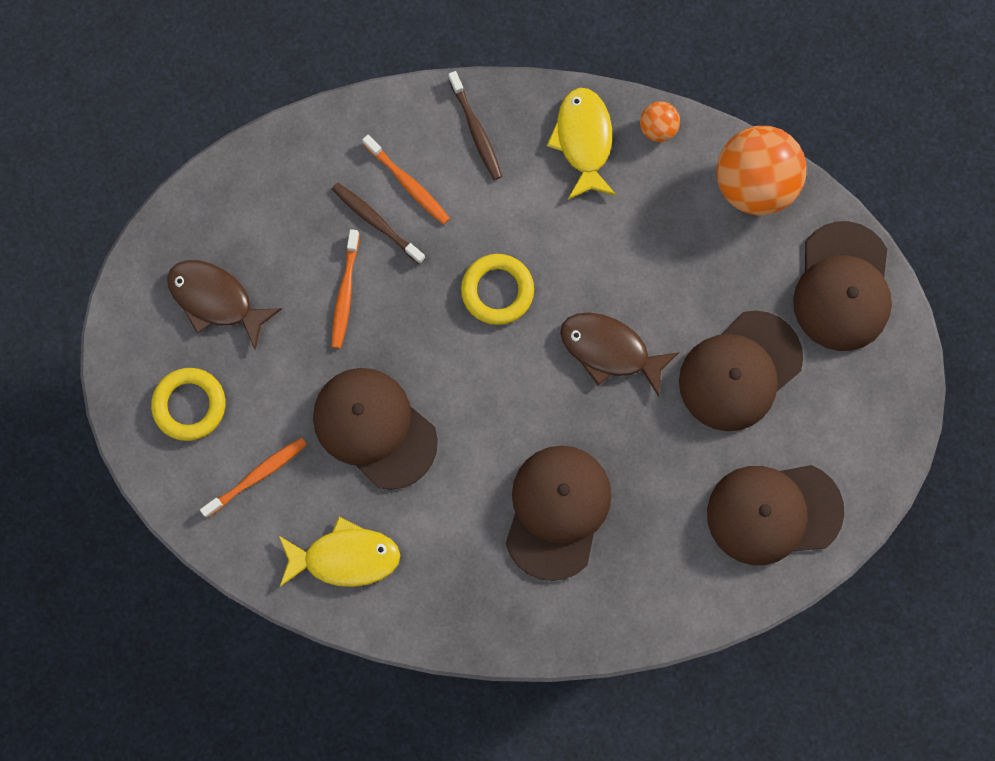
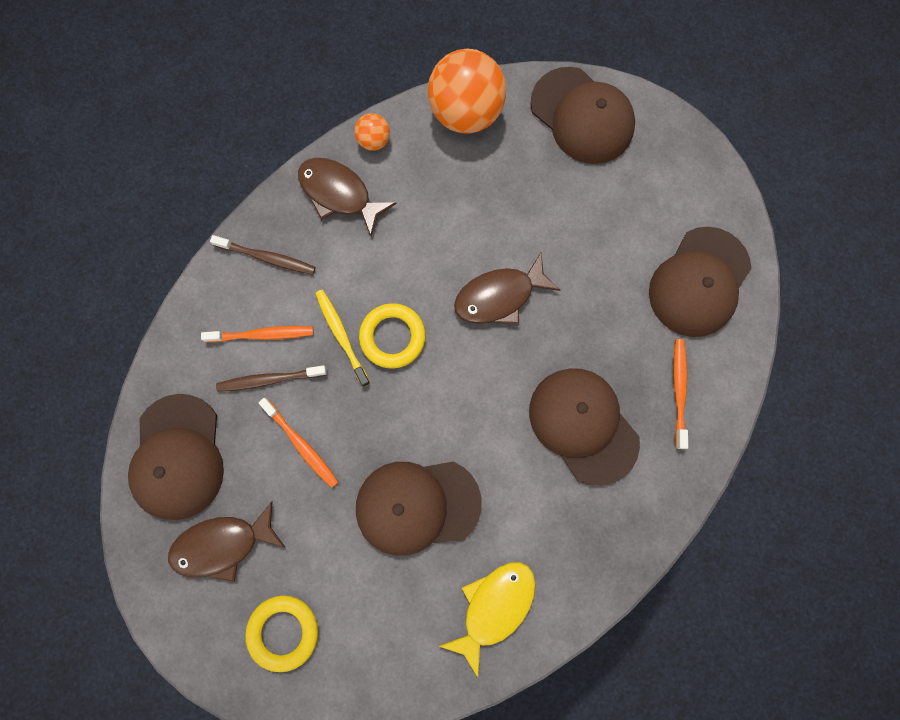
camera: 50 degrees left, 0 degrees up
(257, 476) = (380, 623): orange toothbrush -> orange toothbrush (679, 391)
(462, 248) = (341, 336): none -> yellow toothbrush
(583, 141) = (339, 194): yellow fish -> brown fish
(740, 371) = (584, 225): brown cap -> brown cap (178, 457)

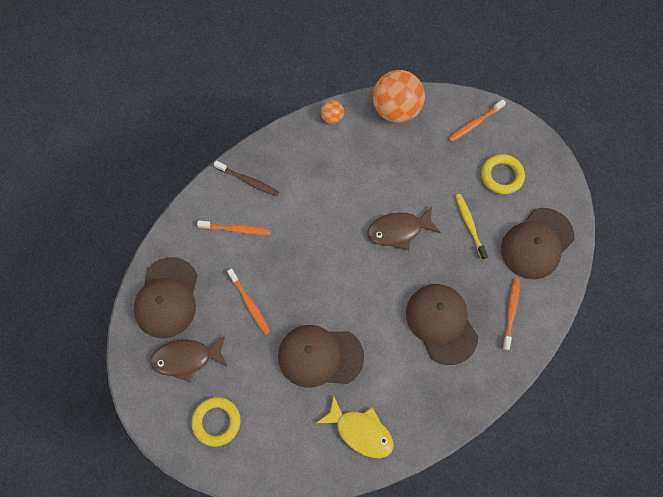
camera: 10 degrees right, 10 degrees down
(269, 379) = (236, 259): brown toothbrush -> none
(339, 194) = (303, 148): brown fish -> none
(341, 336) = (288, 239): yellow toothbrush -> yellow toothbrush (470, 225)
(392, 337) = (322, 245): yellow ring -> yellow ring (502, 176)
(494, 607) = (360, 431): yellow fish -> yellow fish turned 75 degrees clockwise
(582, 116) = (475, 123): brown cap -> orange toothbrush

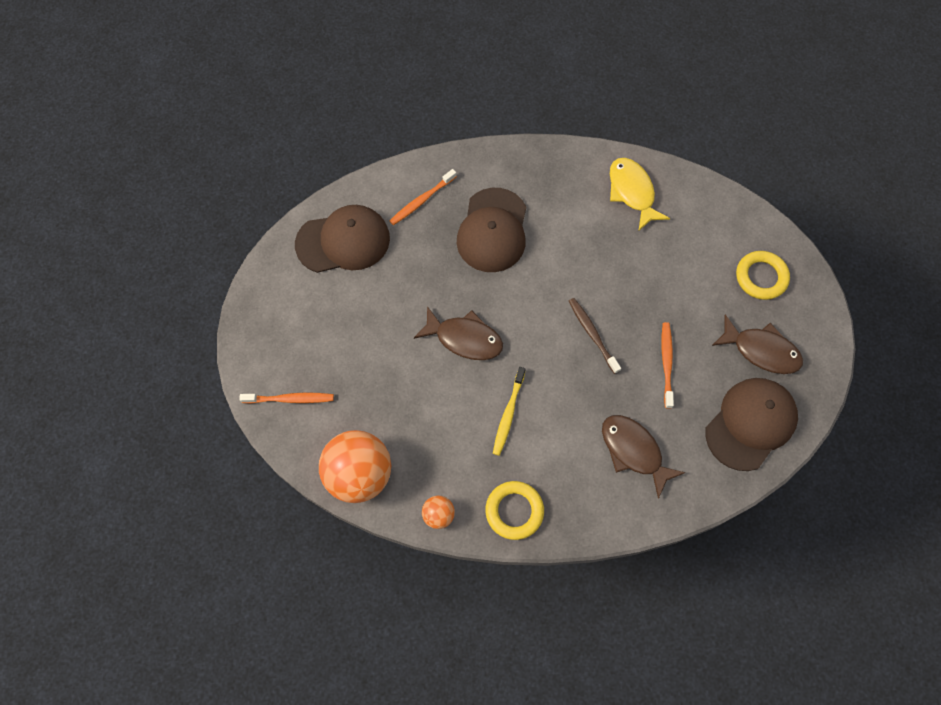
camera: 145 degrees left, 0 degrees up
(236, 229) = (634, 451): orange toothbrush -> brown fish
(248, 181) = (586, 500): brown toothbrush -> brown toothbrush (592, 334)
(320, 356) = (627, 273): brown cap -> none
(470, 225) = (390, 298): yellow toothbrush -> yellow toothbrush (508, 414)
(502, 176) = (315, 325): yellow ring -> yellow ring (514, 511)

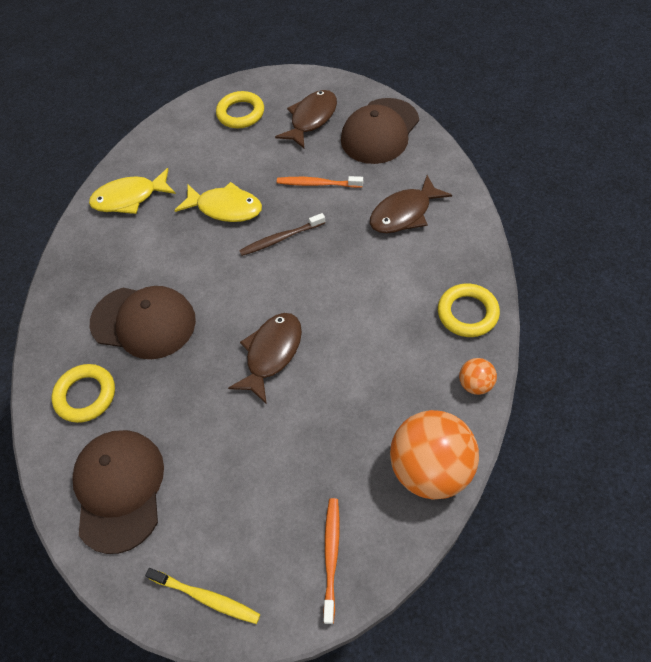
camera: 80 degrees left, 10 degrees down
(421, 201) = (86, 395): orange toothbrush -> yellow ring
(508, 414) = (363, 314): yellow toothbrush -> yellow toothbrush (206, 597)
(627, 279) = (225, 208): none -> yellow fish
(750, 424) = (380, 131): brown cap -> brown cap turned 105 degrees counterclockwise

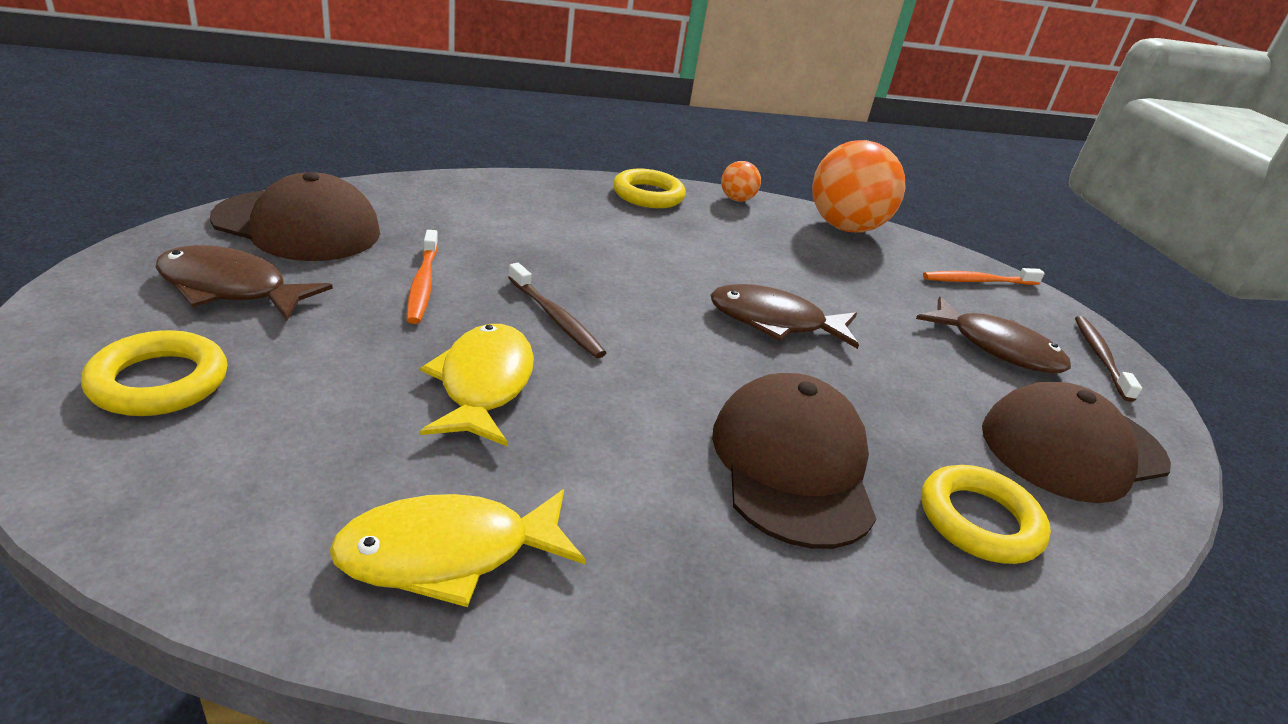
camera: 115 degrees left, 25 degrees down
(129, 198) = (448, 553): yellow fish -> yellow fish turned 105 degrees clockwise
(206, 597) = (1100, 357): yellow toothbrush -> brown toothbrush
(404, 213) = (491, 218): brown fish -> brown fish (997, 348)

